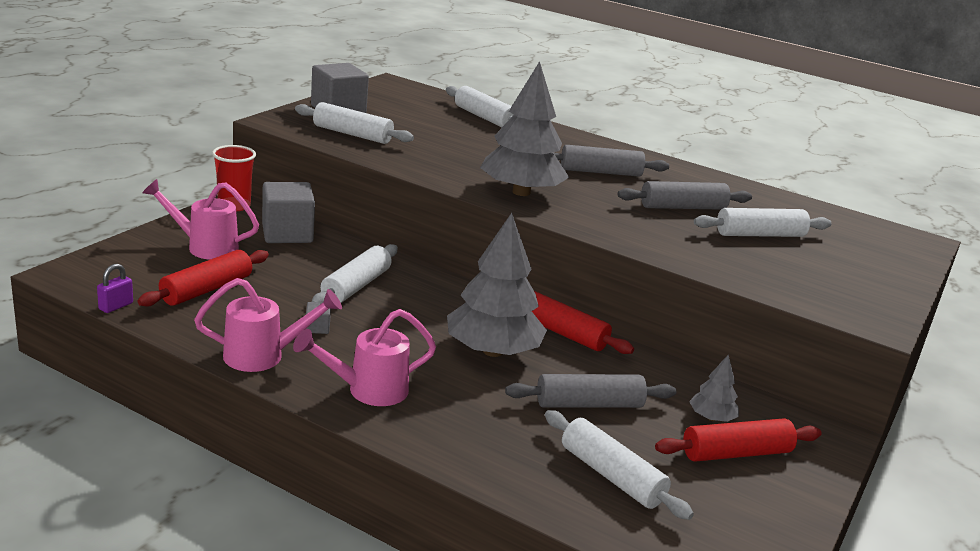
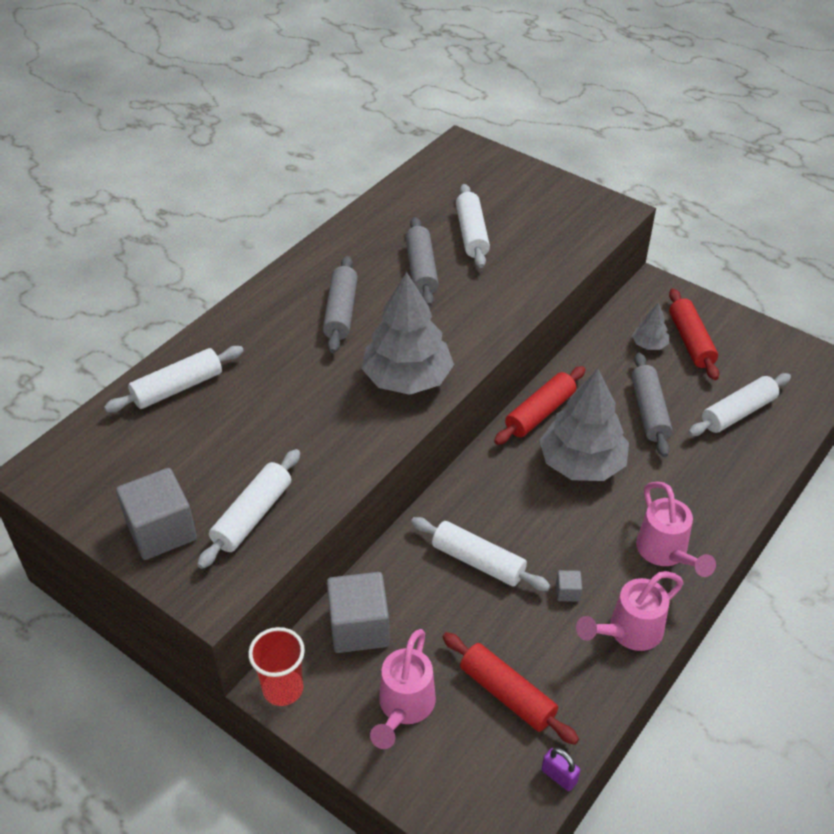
camera: 80 degrees left, 20 degrees up
(264, 356) = (628, 632): pink watering can -> pink watering can turned 120 degrees counterclockwise

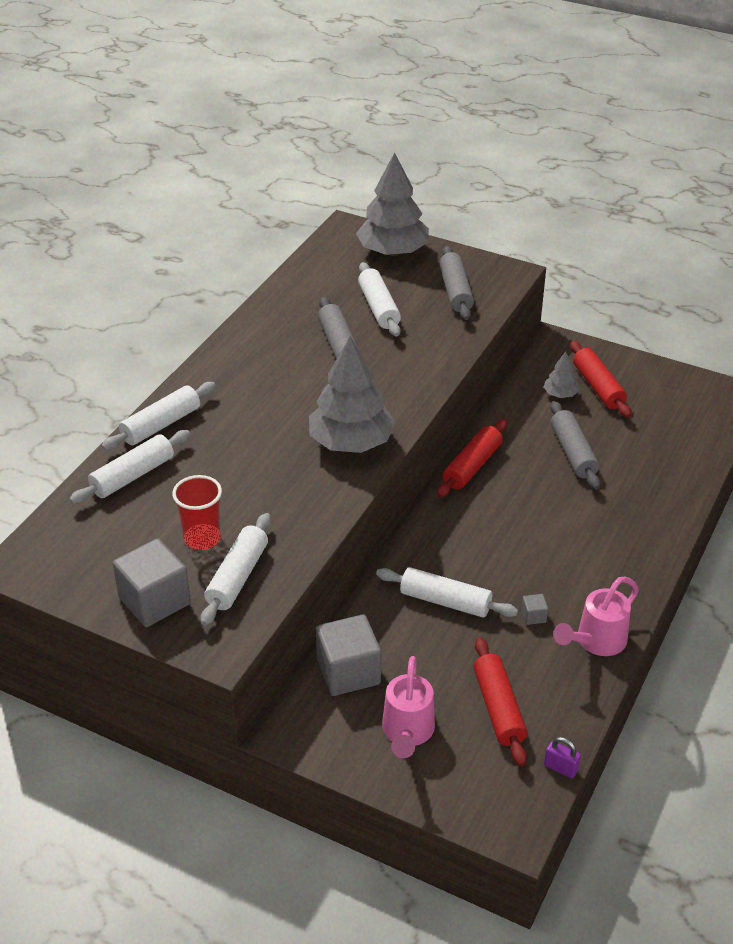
camera: 10 degrees left, 5 degrees down
(283, 689) = (290, 733): red cup -> red cup (202, 539)
(341, 312) = (272, 391): grey rolling pin -> grey rolling pin (455, 291)
(507, 694) = (498, 708): red rolling pin -> red rolling pin turned 45 degrees clockwise
(581, 463) = (521, 505): grey tree -> grey tree (393, 251)
(666, 553) = (615, 572): pink watering can -> none
(738, 412) = (654, 444): white rolling pin -> white rolling pin (161, 425)

